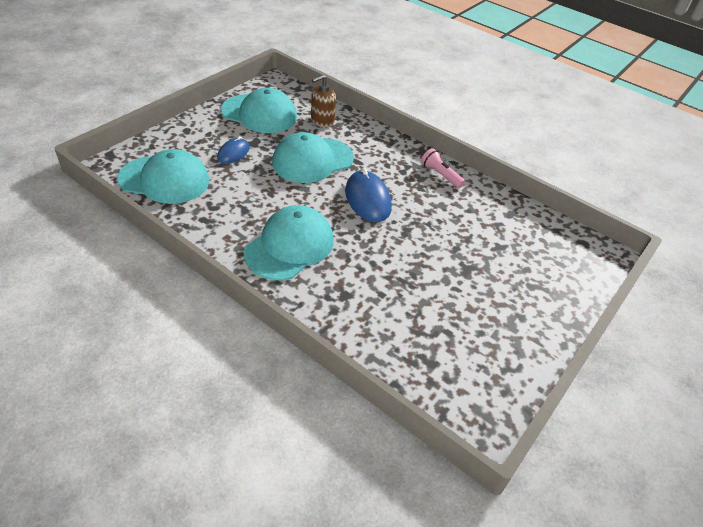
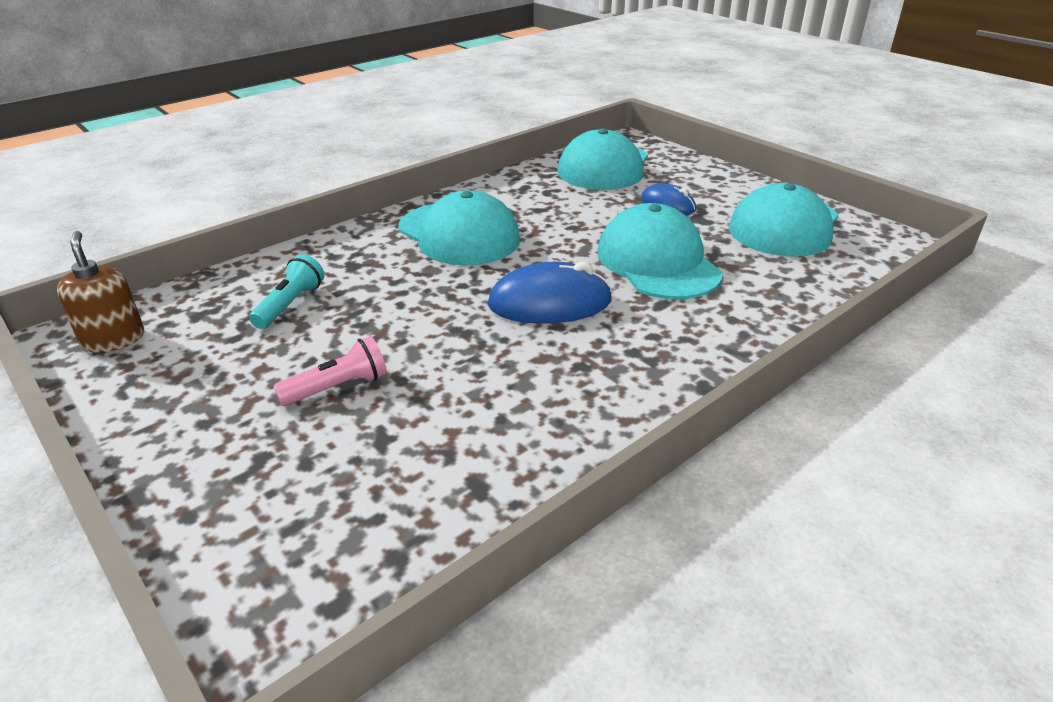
camera: 105 degrees right, 10 degrees down
(322, 121) = (785, 279): brown soap dispenser -> brown soap dispenser (113, 339)
(403, 315) = (290, 304): none -> turquoise flashlight
(440, 175) = (622, 400): pink flashlight -> pink flashlight (338, 387)

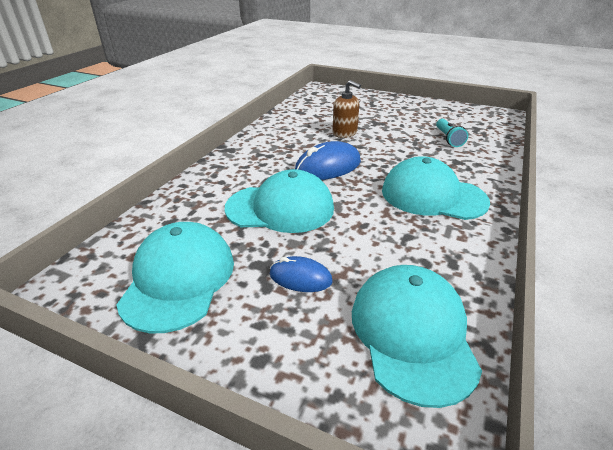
camera: 155 degrees right, 0 degrees up
(113, 339) = (485, 115): brown soap dispenser -> brown soap dispenser (345, 133)
(338, 387) = (378, 121): pink flashlight -> none
(658, 262) = (280, 208): turquoise cap -> turquoise cap turned 45 degrees counterclockwise

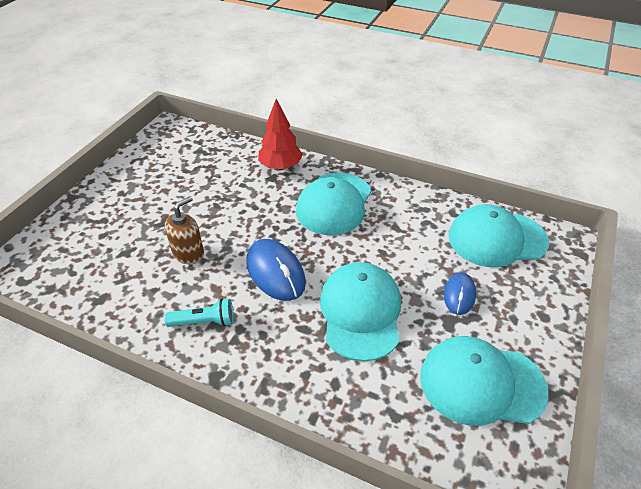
camera: 90 degrees left, 10 degrees up
(448, 139) = (222, 174): turquoise flashlight -> turquoise flashlight (204, 321)
(478, 165) = (280, 166): none -> red tree

